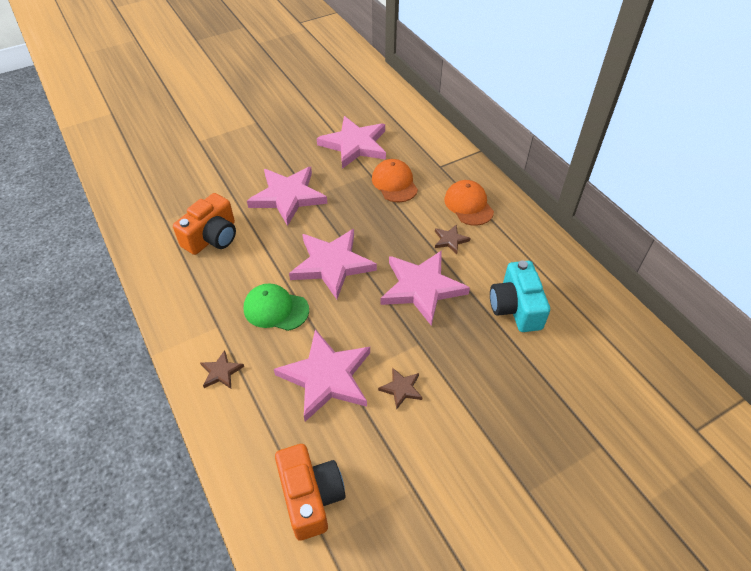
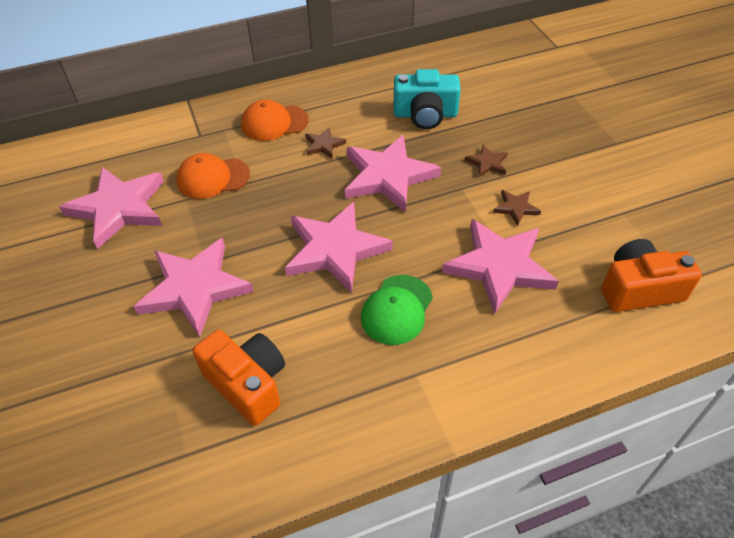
camera: 80 degrees left, 0 degrees up
(221, 372) = (487, 369): brown star -> brown star (487, 163)

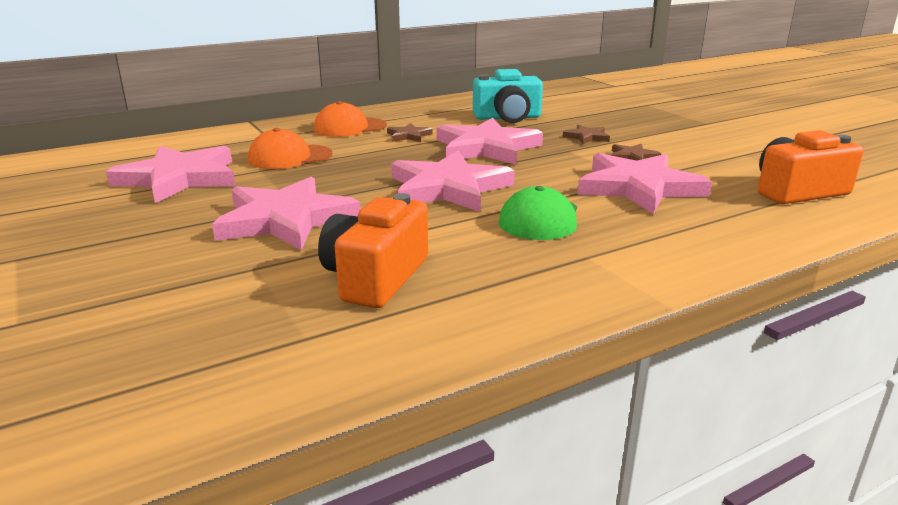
camera: 10 degrees left, 25 degrees down
(247, 384) = (375, 277): orange camera -> orange camera turned 105 degrees counterclockwise

